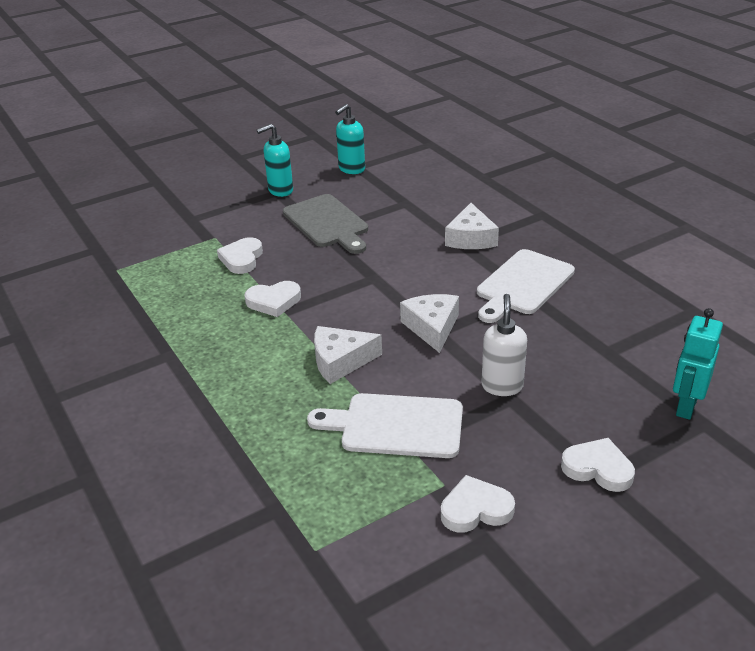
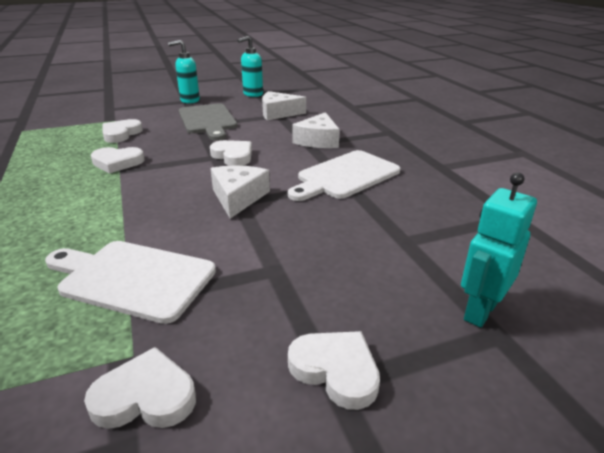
camera: 10 degrees right, 5 degrees down
(340, 361) = (131, 213): white cheese -> white cheese (278, 113)
(392, 274) = (233, 156): none -> white heart
(502, 386) = (273, 257): white soap dispenser -> none

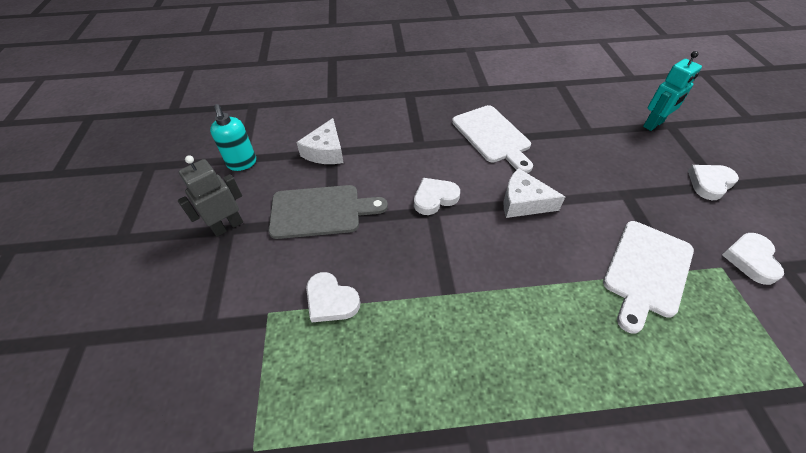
camera: 75 degrees left, 20 degrees up
(117, 162) = (427, 297): white heart -> none
(189, 100) = (227, 226): turquoise soap dispenser -> grey robot
(318, 140) = (414, 137): white cheese -> none
(479, 311) = (653, 124): turquoise robot -> turquoise robot turned 90 degrees counterclockwise

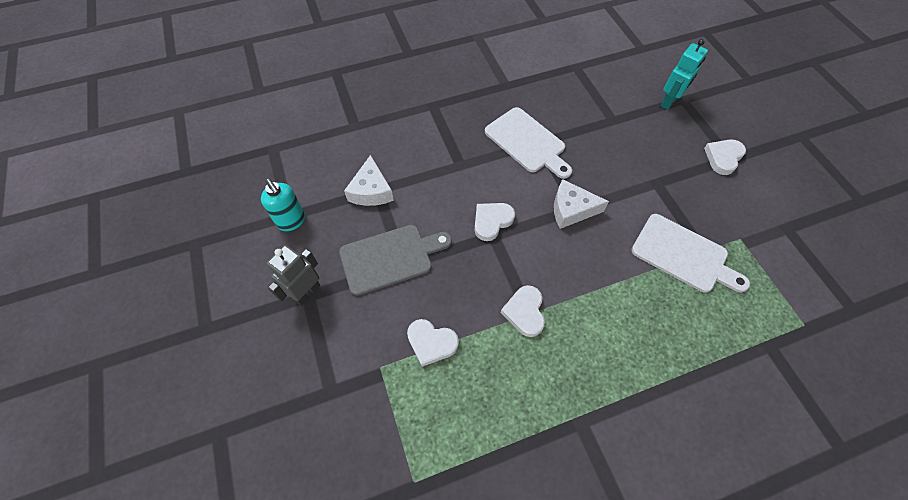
camera: 15 degrees left, 10 degrees up
(646, 271) = (683, 255): white cutting board -> white cutting board turned 75 degrees counterclockwise
(750, 259) = (761, 226): white heart -> white heart (524, 312)

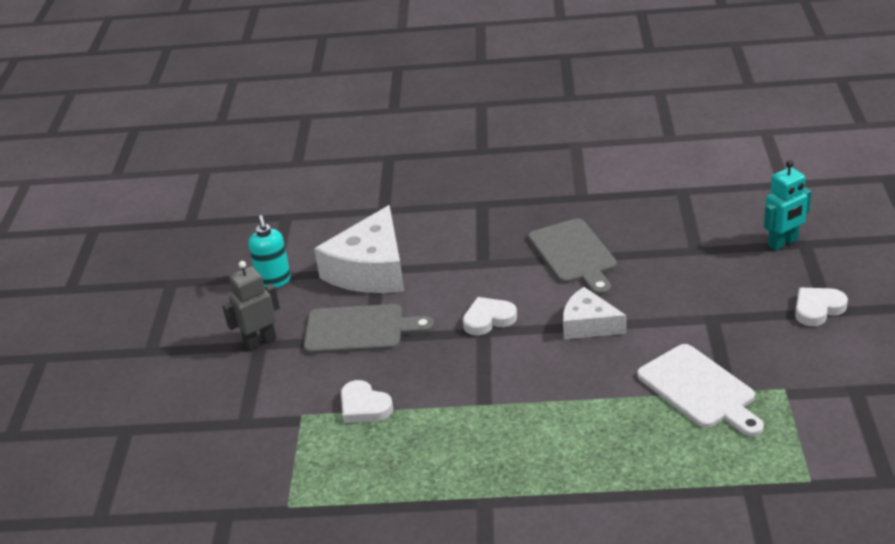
camera: 25 degrees right, 25 degrees down
(371, 190) = (370, 270): white cheese -> white cheese, size x1.70
(524, 312) = (478, 402): white heart -> none
(527, 142) = (574, 255): white cutting board -> grey cutting board

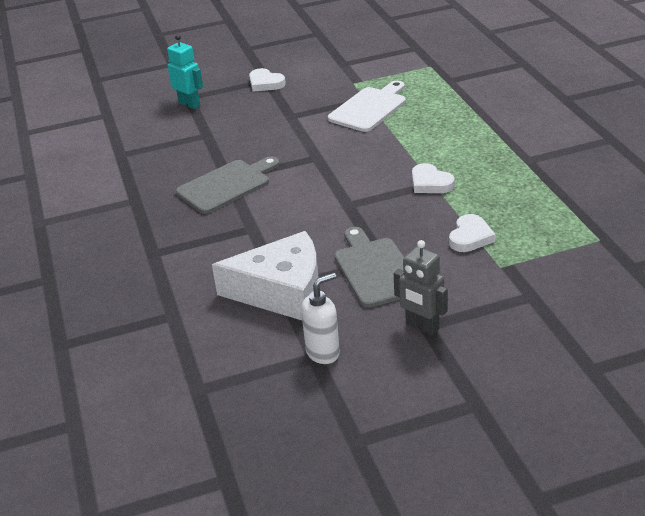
camera: 110 degrees left, 0 degrees up
(274, 281) = (323, 353): turquoise soap dispenser -> white soap dispenser
(488, 319) = (330, 206): white heart -> white heart (430, 183)
(588, 325) = (318, 160): white cheese -> none

